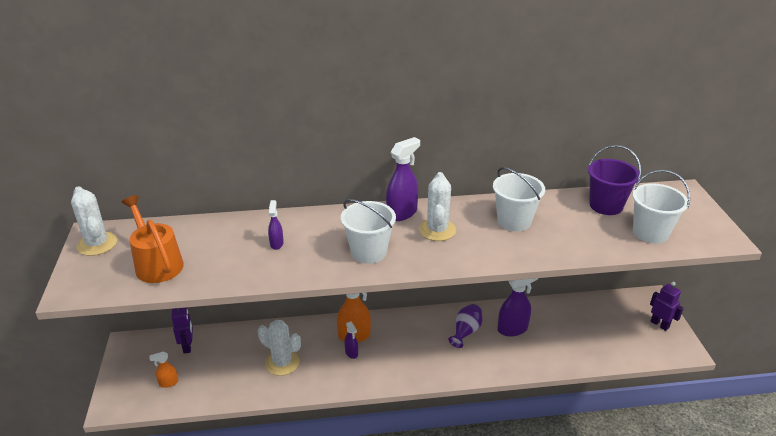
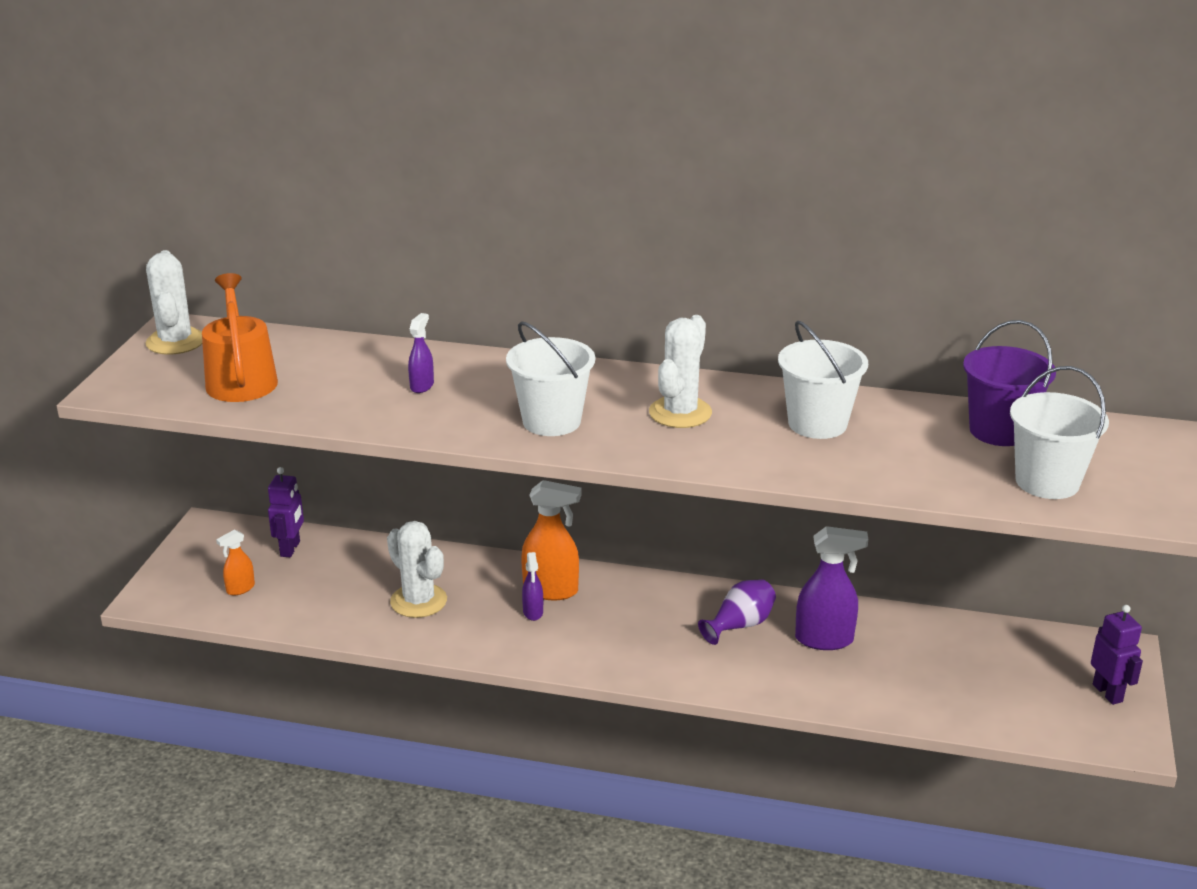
camera: 20 degrees right, 5 degrees down
(168, 383) = (240, 589): orange spray bottle -> orange spray bottle turned 45 degrees counterclockwise
(402, 213) = (640, 381): purple spray bottle -> none

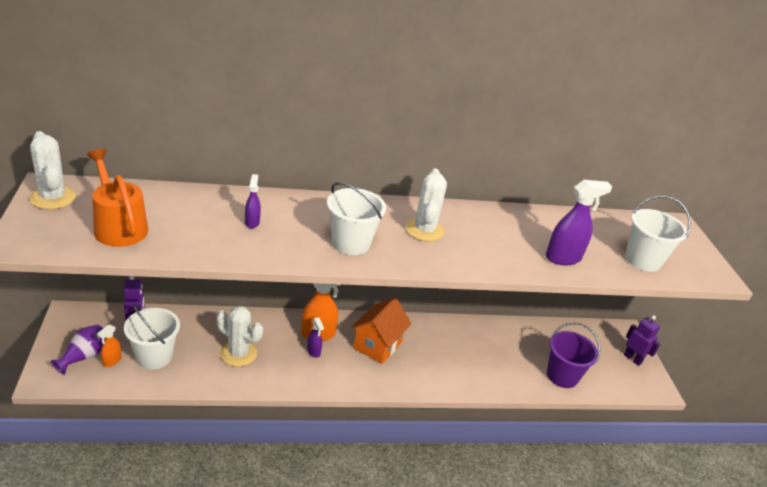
camera: 25 degrees left, 5 degrees up
(640, 616) = (377, 345): none -> orange house
(740, 625) = (435, 343): purple vase -> purple vase (84, 356)
(817, 424) = (504, 231): white bucket -> white bucket (154, 356)
(824, 640) = (483, 346): purple spray bottle -> purple spray bottle (563, 258)
(999, 431) = (599, 228): purple bucket -> purple bucket (562, 376)

